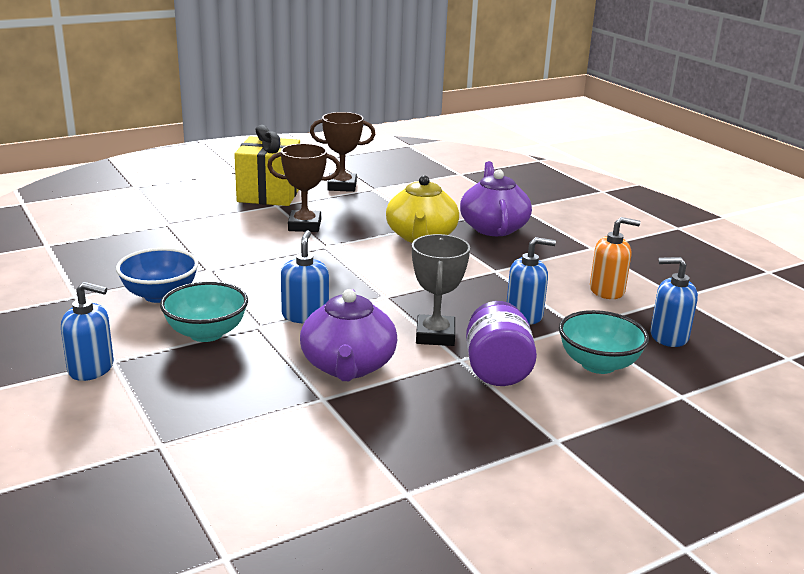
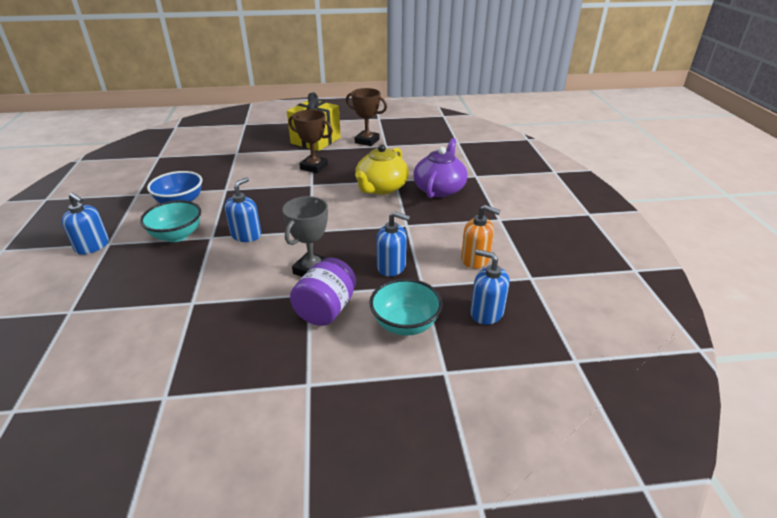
camera: 25 degrees right, 10 degrees up
(348, 366) = (232, 281): purple teapot -> none

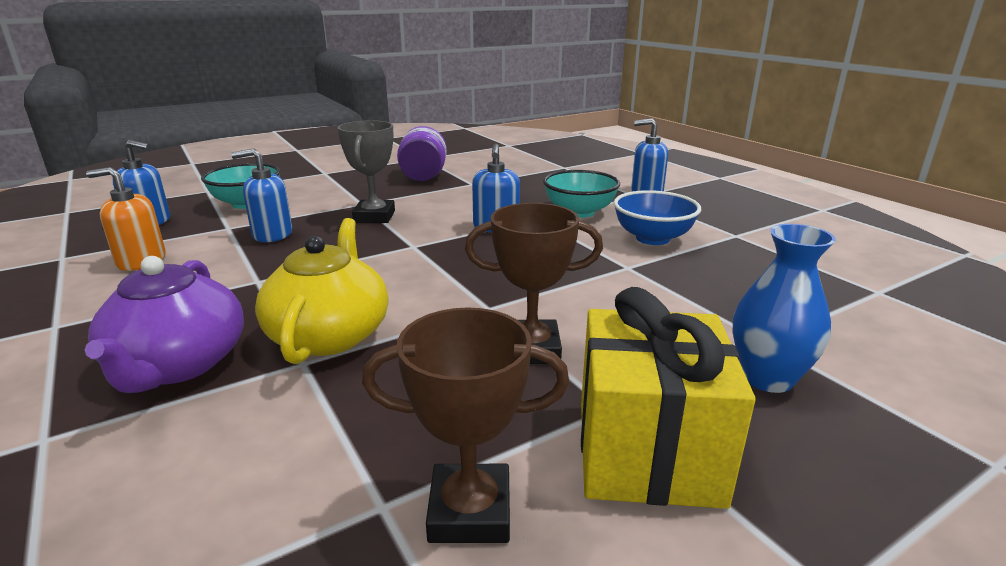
camera: 155 degrees right, 10 degrees down
(257, 145) = (767, 378): none -> blue vase
(326, 309) = (336, 199): purple jar -> purple jar (423, 176)

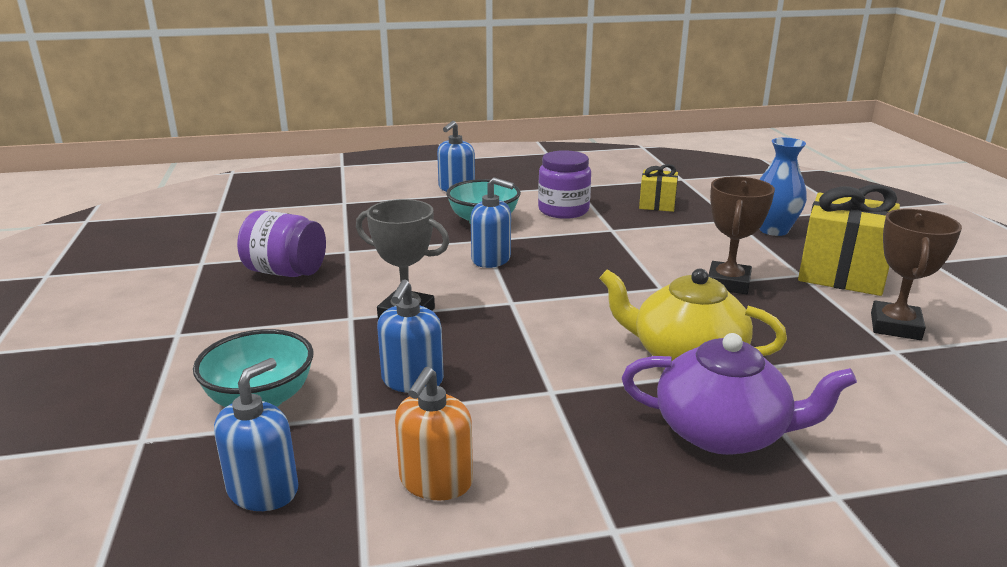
camera: 70 degrees left, 0 degrees up
(652, 238) = (563, 210): blue bowl -> purple jar
(745, 284) = (657, 204): none -> yellow gift

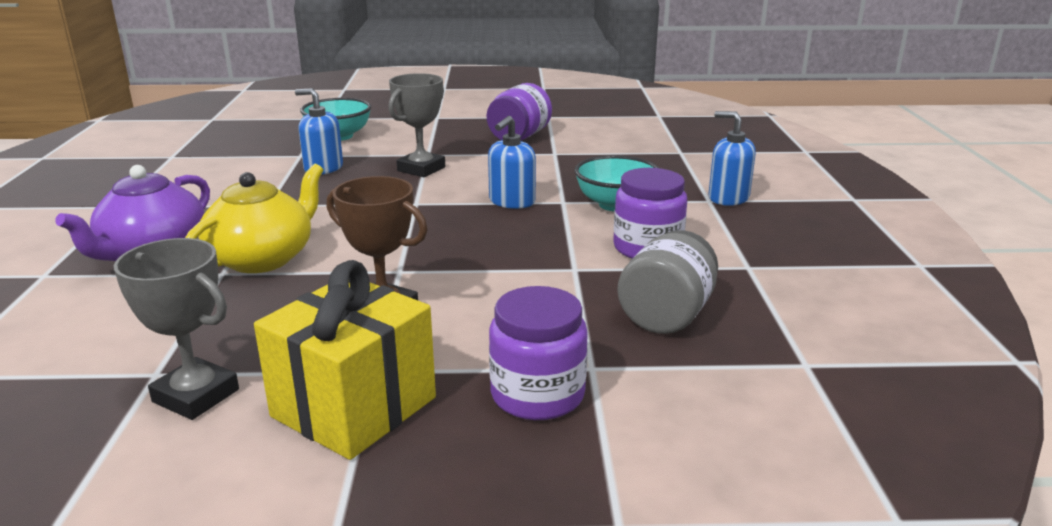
camera: 100 degrees right, 0 degrees up
(263, 490) = (253, 139): blue soap dispenser -> none
(436, 481) = (214, 170): orange soap dispenser -> none
(657, 204) = (666, 315): yellow gift -> grey jar
(773, 230) = (537, 395): blue vase -> purple jar
(895, 326) = (196, 396): brown trophy -> grey trophy

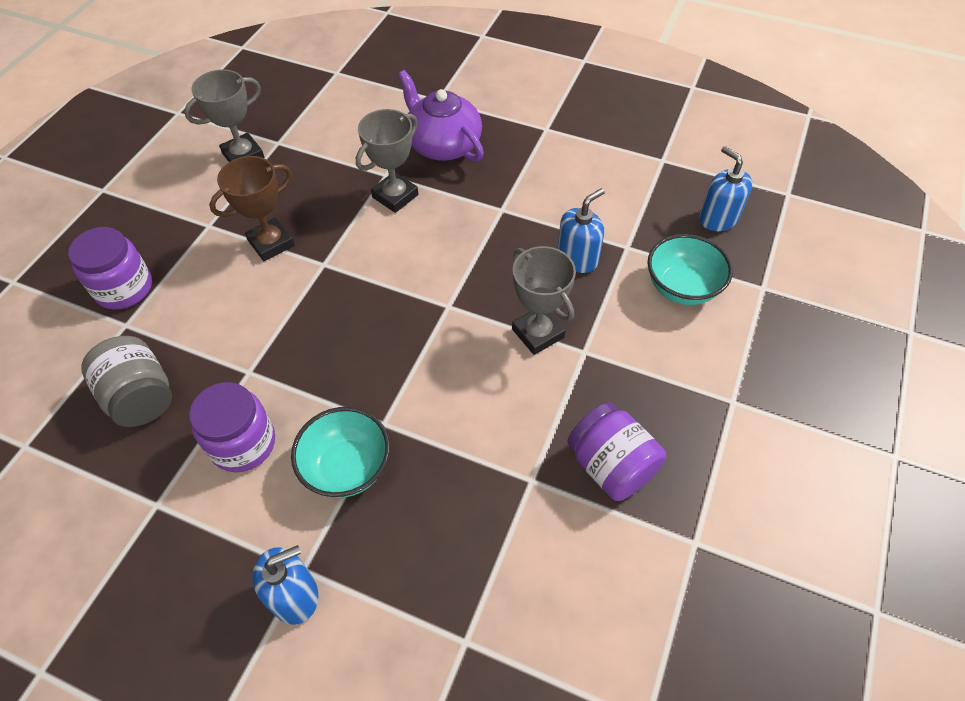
camera: 115 degrees right, 30 degrees up
(263, 258) = (395, 196): yellow teapot -> grey trophy
(354, 407) = (181, 211): yellow gift -> none
(511, 202) = (408, 380): blue soap dispenser -> blue soap dispenser (718, 218)

